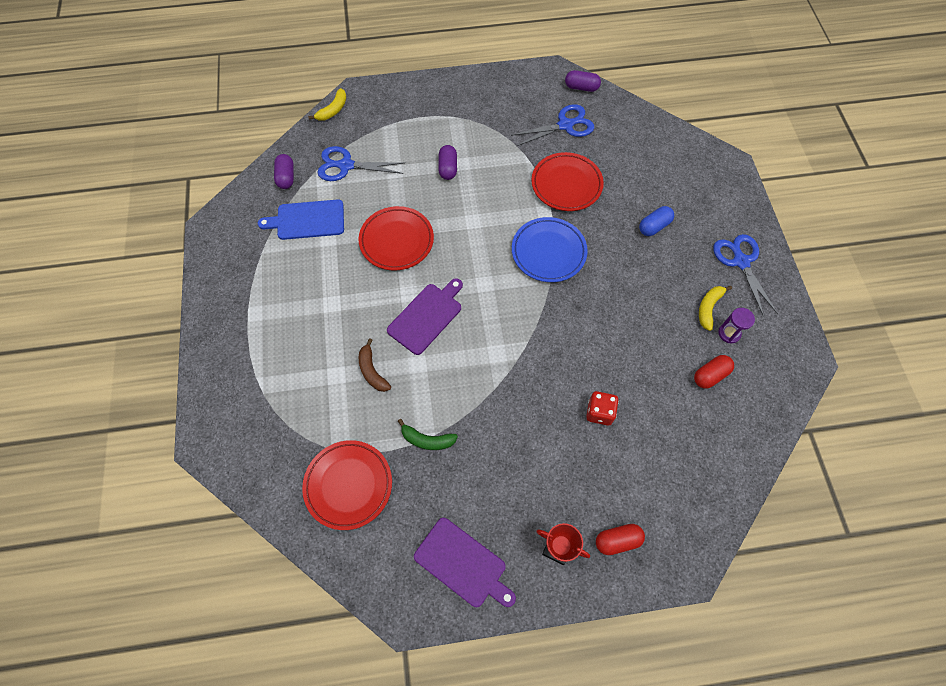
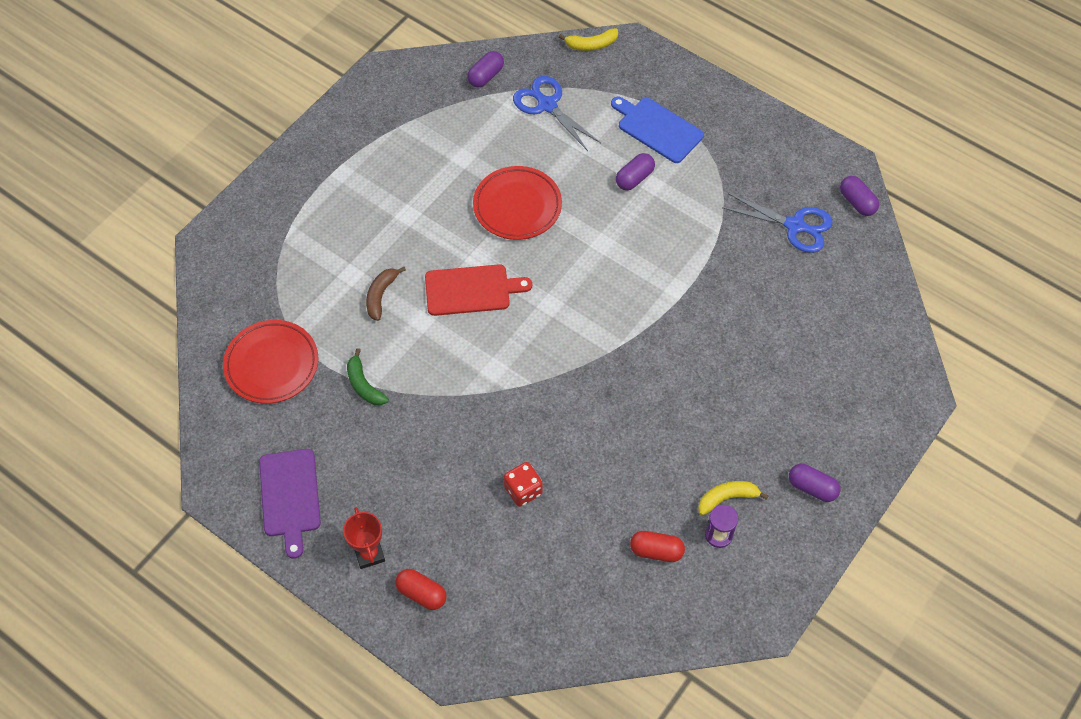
camera: 45 degrees right, 5 degrees down
(307, 220) = (463, 128): blue cutting board -> blue cutting board (657, 129)
(426, 316) = (471, 290): purple cutting board -> red cutting board
(548, 252) = (638, 326): blue plate -> none
(566, 184) = (728, 281): red plate -> none
(654, 226) = (766, 386): blue capsule -> none
(741, 261) = (812, 488): blue scissors -> purple capsule

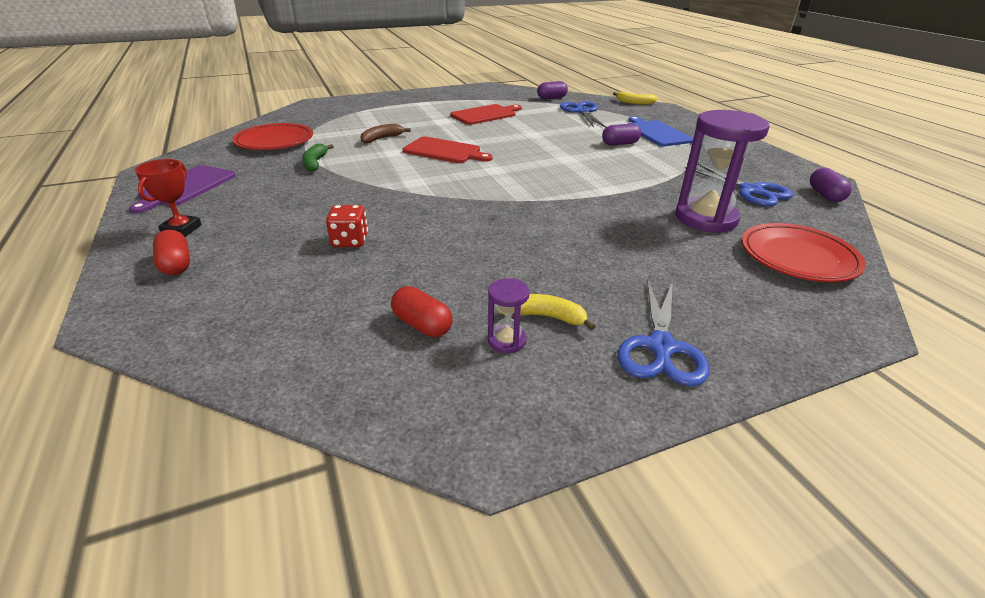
camera: 30 degrees right, 25 degrees down
(443, 170) = (485, 114): none -> red cutting board
(517, 206) = (519, 134): red plate -> red plate (798, 258)
(776, 300) = (705, 218): none -> purple hourglass
(812, 488) = (661, 347): purple capsule -> blue scissors

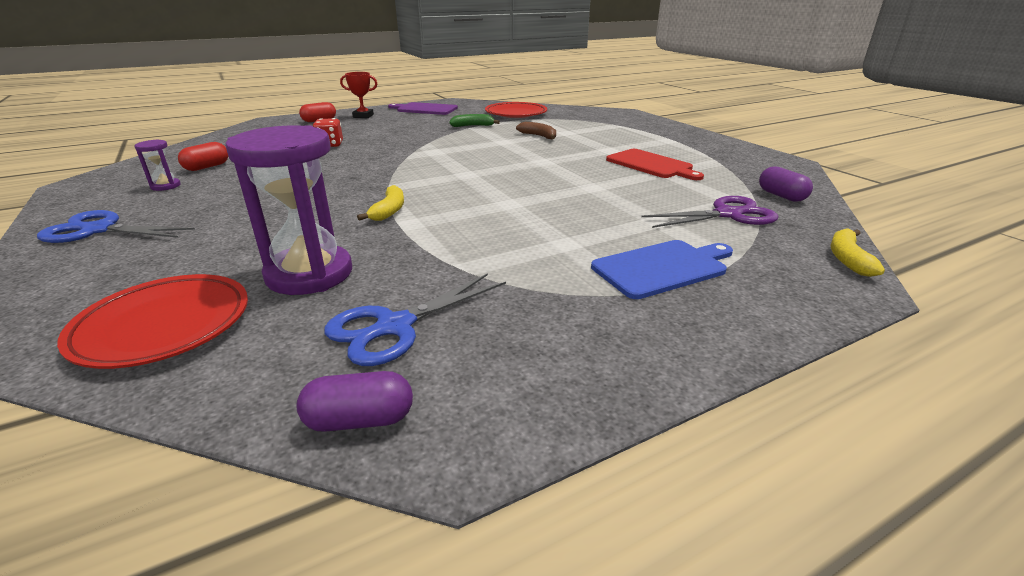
camera: 85 degrees right, 5 degrees down
(444, 151) = (514, 156): red cutting board -> none
(544, 317) = (181, 195): yellow banana -> yellow banana (389, 211)
(582, 112) = (728, 214): blue scissors -> purple scissors
(620, 144) = (584, 235): purple capsule -> none

